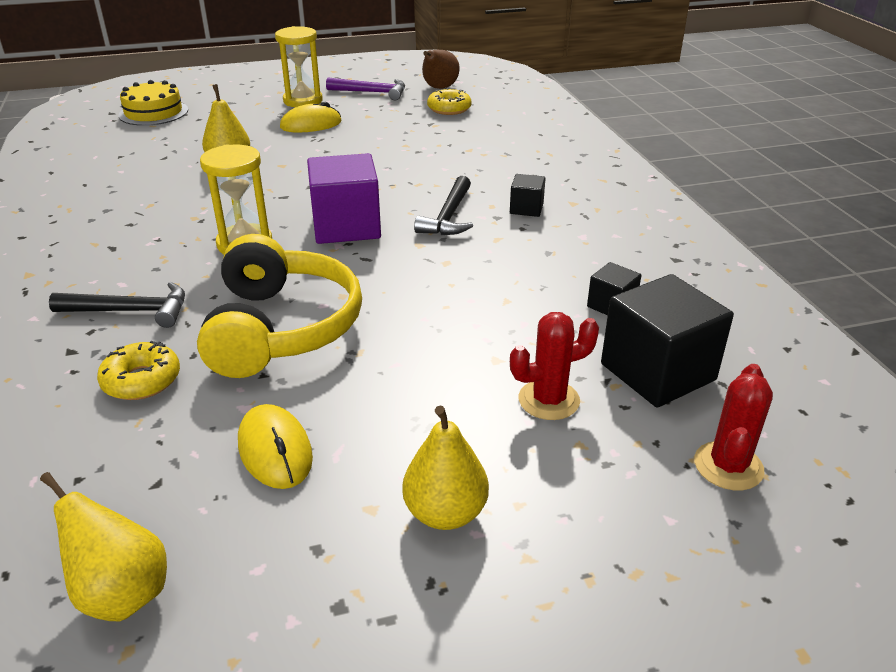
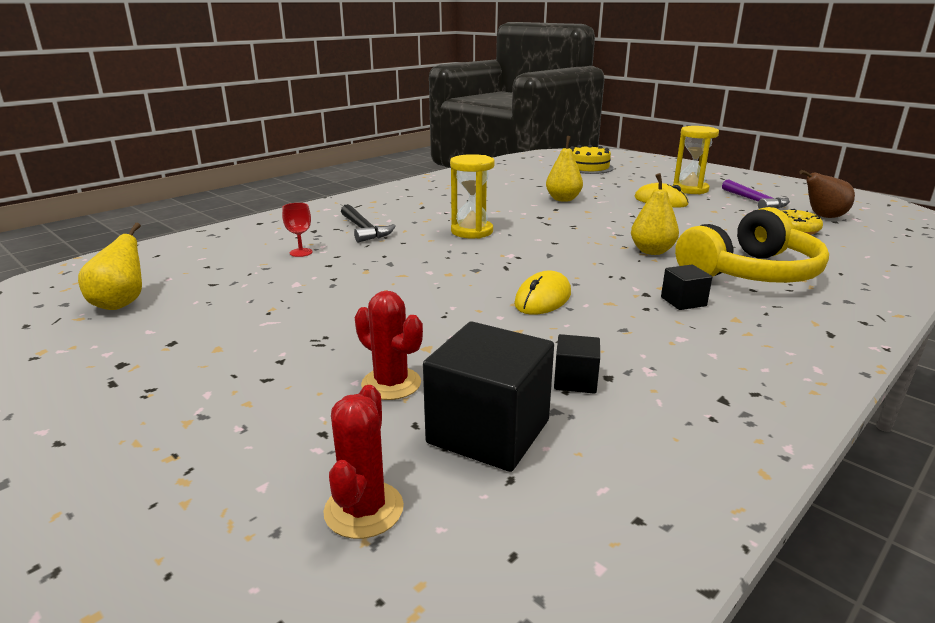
camera: 60 degrees right, 10 degrees down
(142, 380) = (301, 252): yellow donut -> red goblet
(275, 450) = (259, 304): yellow mouse -> yellow mouse (543, 299)
(281, 328) = (388, 268): yellow headphones -> yellow headphones (750, 273)
(346, 226) = (538, 250): purple cube -> none
(445, 513) = (224, 375): yellow pear -> yellow pear (652, 251)
(448, 217) = (612, 276): black hammer -> none
(728, 466) = (364, 510): red cactus -> red cactus turned 75 degrees counterclockwise

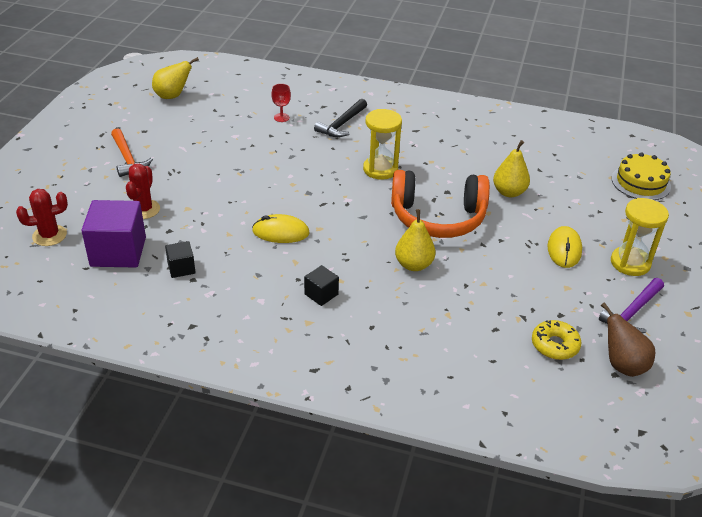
camera: 60 degrees right, 15 degrees up
(228, 371) = (128, 159): none -> orange hammer
(488, 431) = (118, 252): black cube -> purple cube
(579, 228) = (438, 217): none -> orange headphones
(750, 273) = (407, 323): yellow headphones -> none

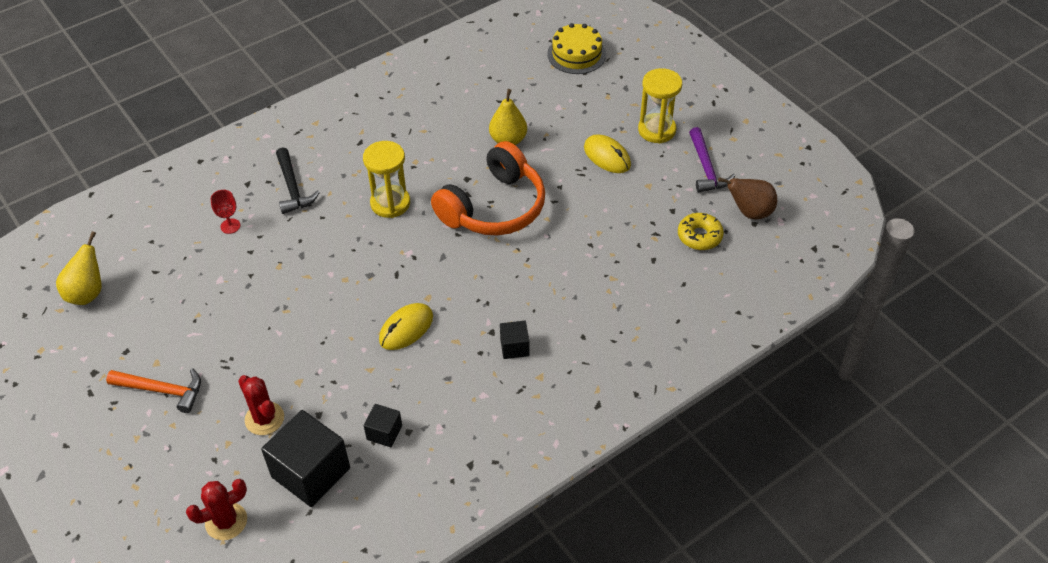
camera: 50 degrees left, 10 degrees up
(49, 235) = (226, 521): red cactus -> red cactus turned 45 degrees clockwise
(118, 252) = (311, 472): purple cube -> black cube
(414, 265) = (536, 262): yellow pear -> none

